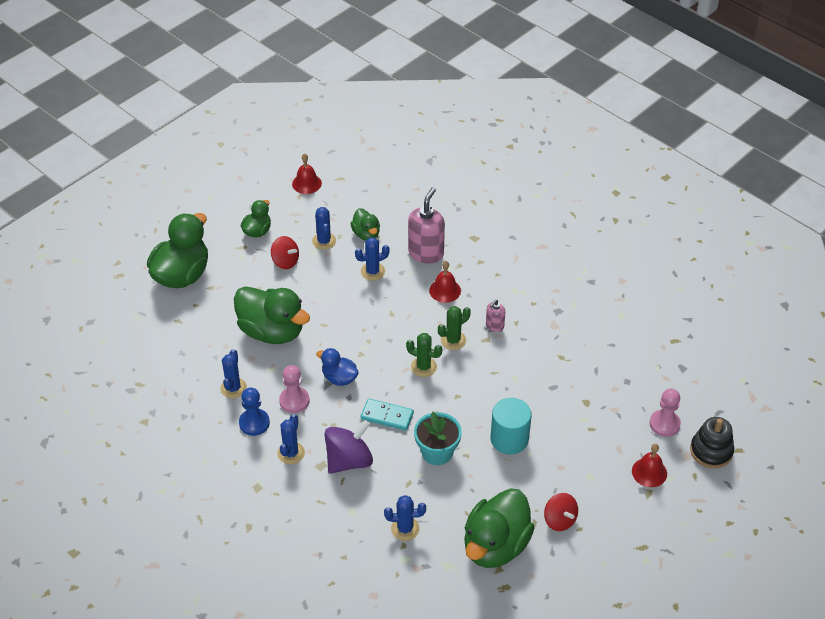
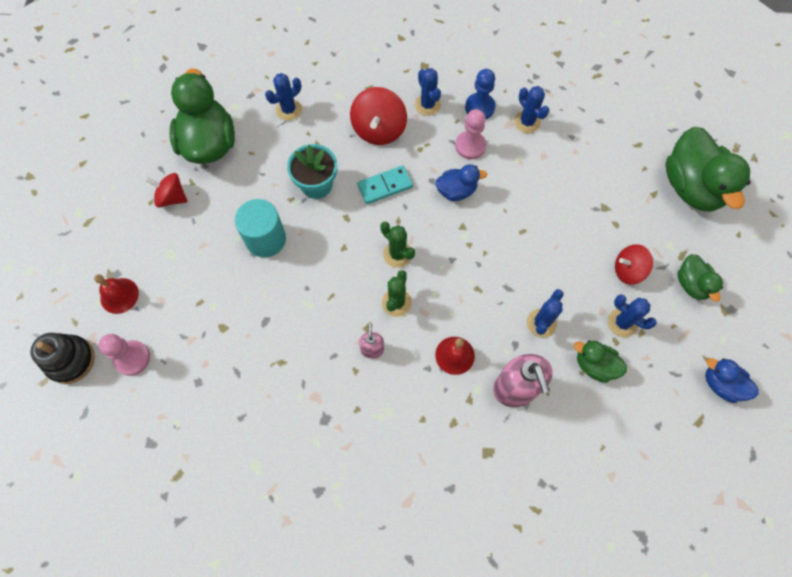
camera: 140 degrees right, 20 degrees up
(272, 331) = (556, 192): green duck -> none
(306, 183) = (721, 384): red bell -> blue duck
(349, 460) = (379, 130): purple spinning top -> red spinning top
(423, 367) = (397, 254): green cactus -> green cactus turned 60 degrees clockwise

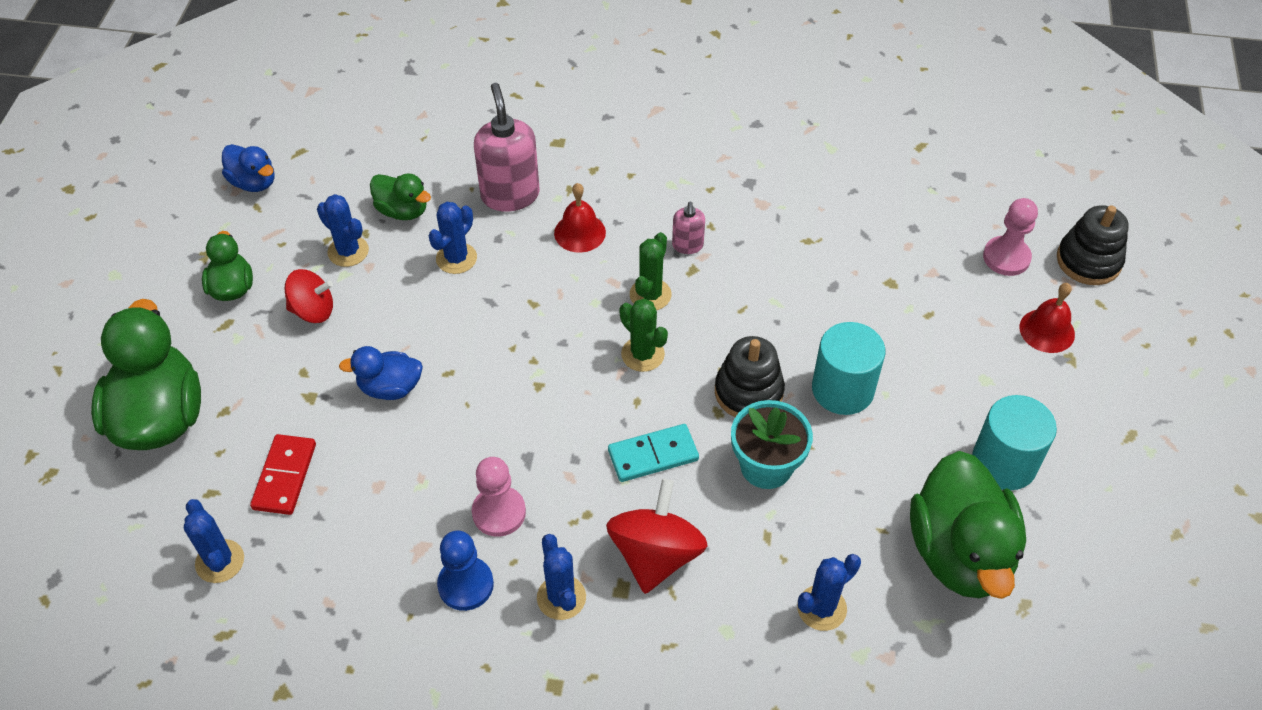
camera: 175 degrees left, 15 degrees down
(172, 198) = (1004, 463): red spinning top -> turquoise cylinder
(327, 232) = (748, 392): none -> black stacking toy
(456, 191) = (537, 439): blue duck -> blue duck (390, 388)
(527, 122) = (388, 549): blue cactus -> blue cactus (220, 561)
(599, 157) = (285, 476): none -> red domino

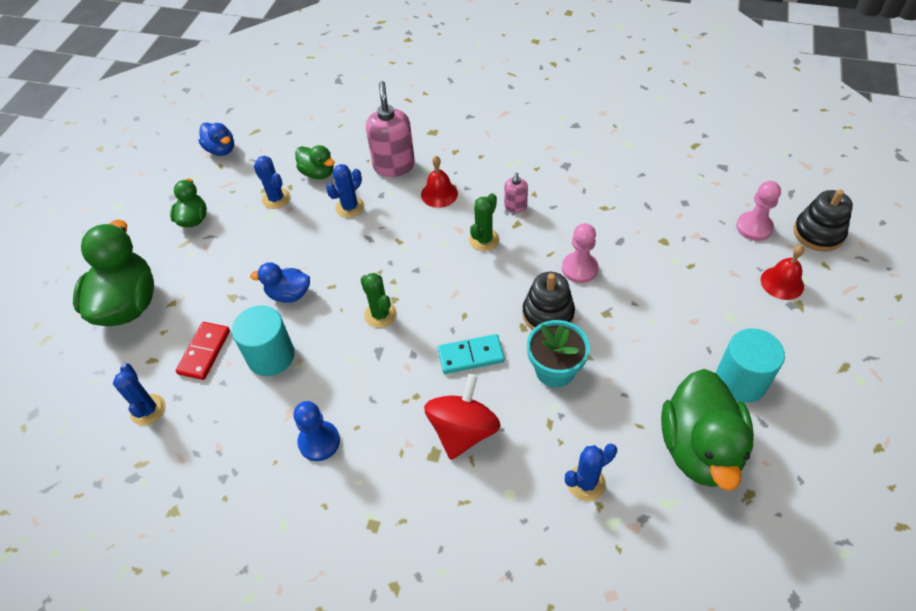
camera: 10 degrees right, 0 degrees up
(313, 310) = (245, 237): red spinning top -> none
(499, 512) = (351, 390): pink pawn -> pink pawn (579, 268)
(561, 597) = (388, 457): blue cactus -> none
(642, 354) = (473, 282): green cactus -> green cactus (380, 314)
(842, 389) = (619, 317): turquoise cylinder -> turquoise cylinder (271, 356)

